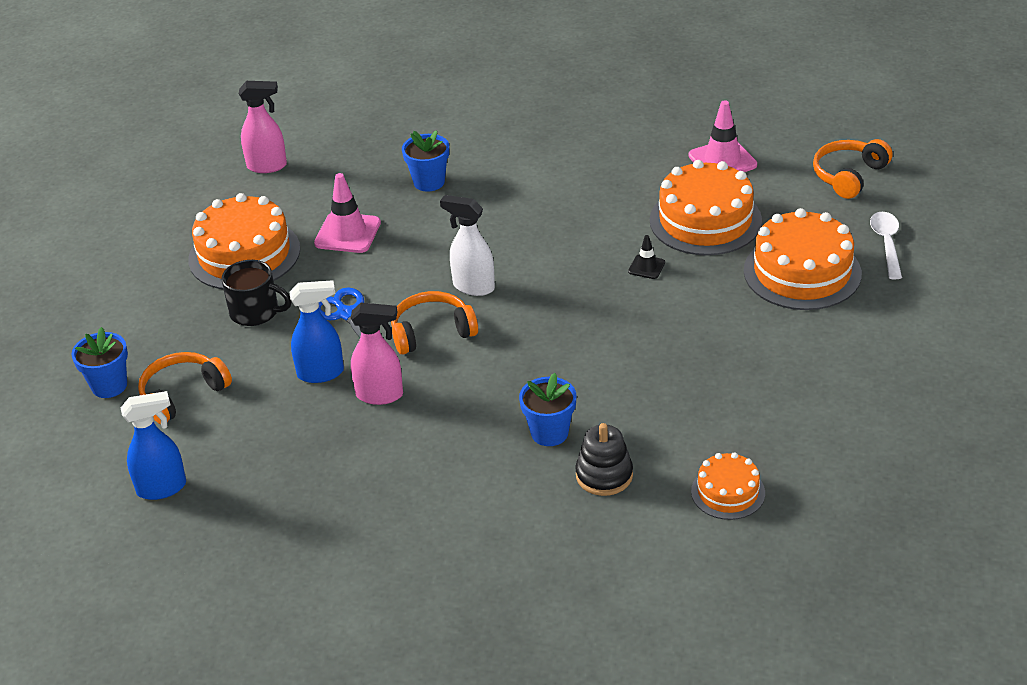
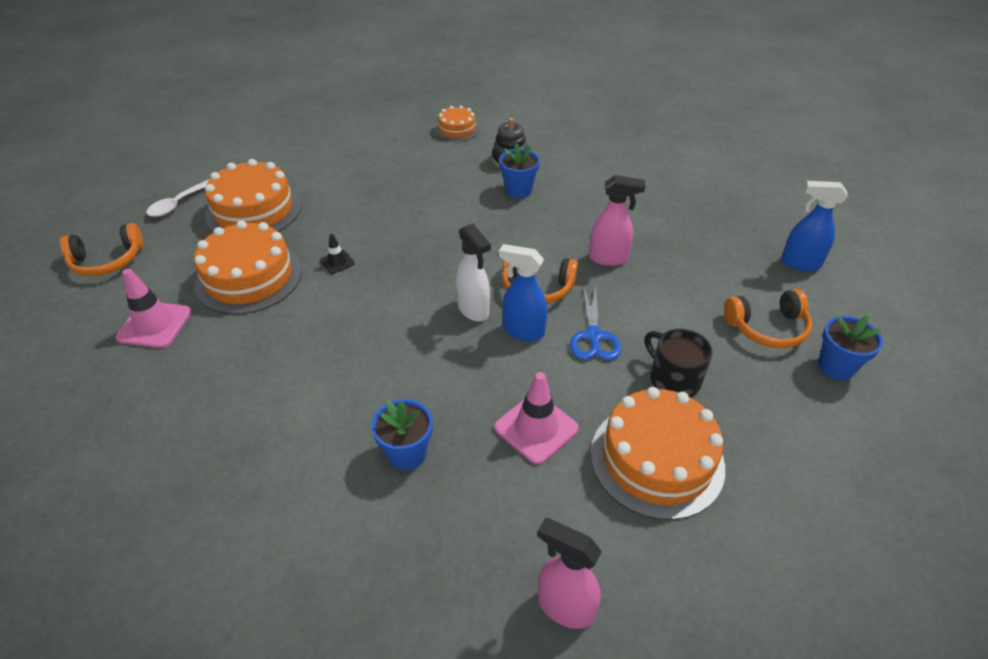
camera: 150 degrees left, 5 degrees up
(321, 373) = (643, 294): blue spray bottle -> blue spray bottle (523, 331)
(380, 395) = (608, 258): pink spray bottle -> pink spray bottle turned 150 degrees clockwise

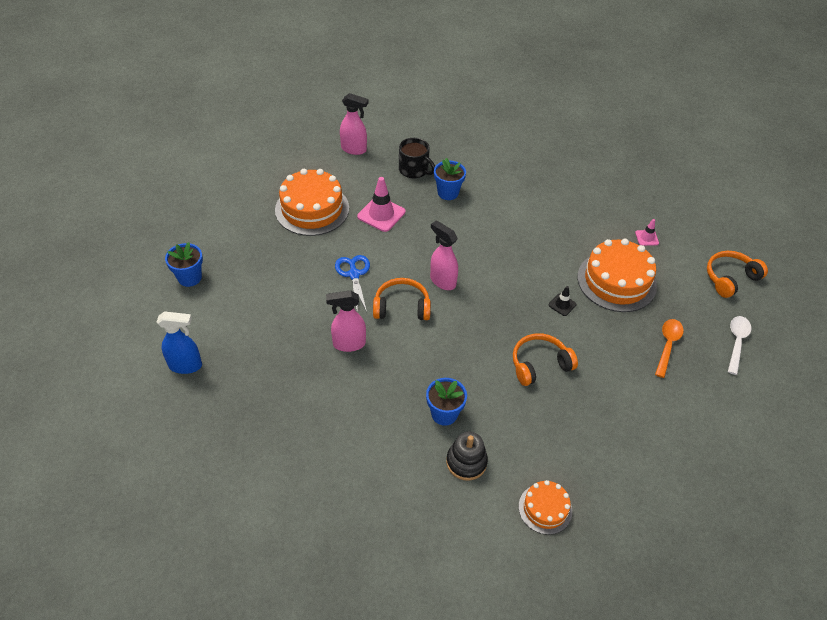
camera: 165 degrees right, 5 degrees up
(154, 325) = (646, 238): pink traffic cone -> pink traffic cone, size x0.53
(254, 210) = (667, 345): orange cake -> orange spoon
(473, 310) = (442, 281): white spray bottle -> pink spray bottle
(523, 331) = (403, 271): blue spray bottle -> none
(673, 378) = (300, 254): black mug -> black mug (414, 170)
(767, 328) = (229, 300): orange headphones -> orange headphones (539, 364)

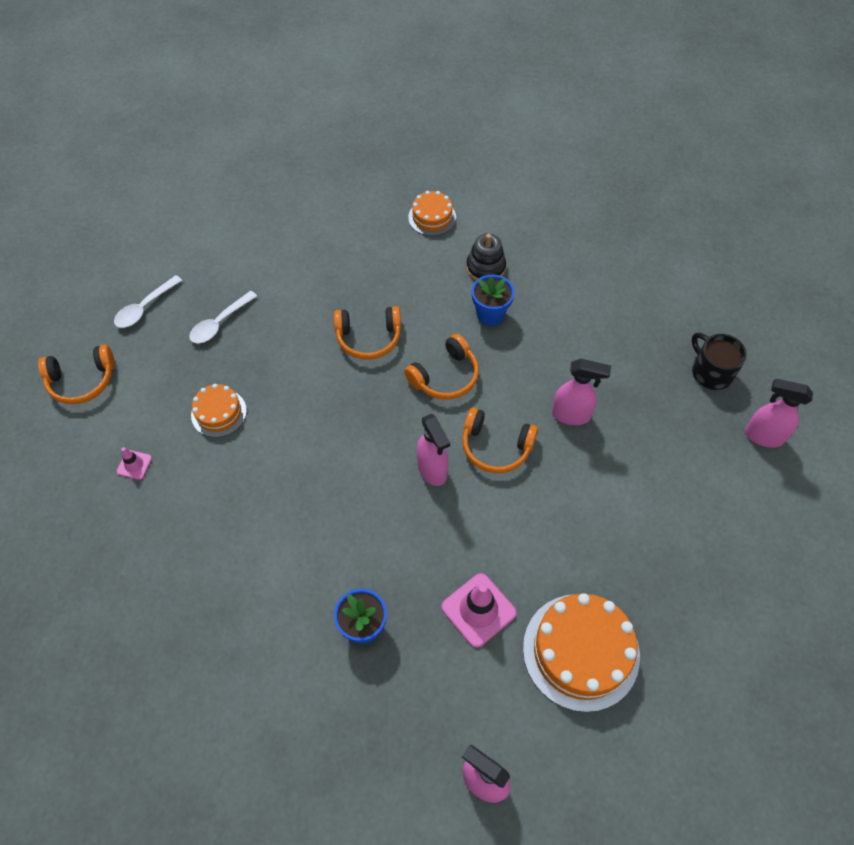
camera: 160 degrees left, 10 degrees up
(186, 365) = (763, 436): blue spray bottle -> pink spray bottle
(189, 277) = (766, 565): blue flower pot -> none
(354, 274) = (543, 511): blue scissors -> none
(414, 170) = (397, 695): black mug -> black mug (711, 372)
(461, 349) = (445, 376): none -> orange headphones
(562, 305) = (303, 399): black traffic cone -> none
(616, 281) = (219, 413): orange cake -> orange cake, size x0.55
(667, 345) = (219, 323): orange spoon -> white spoon

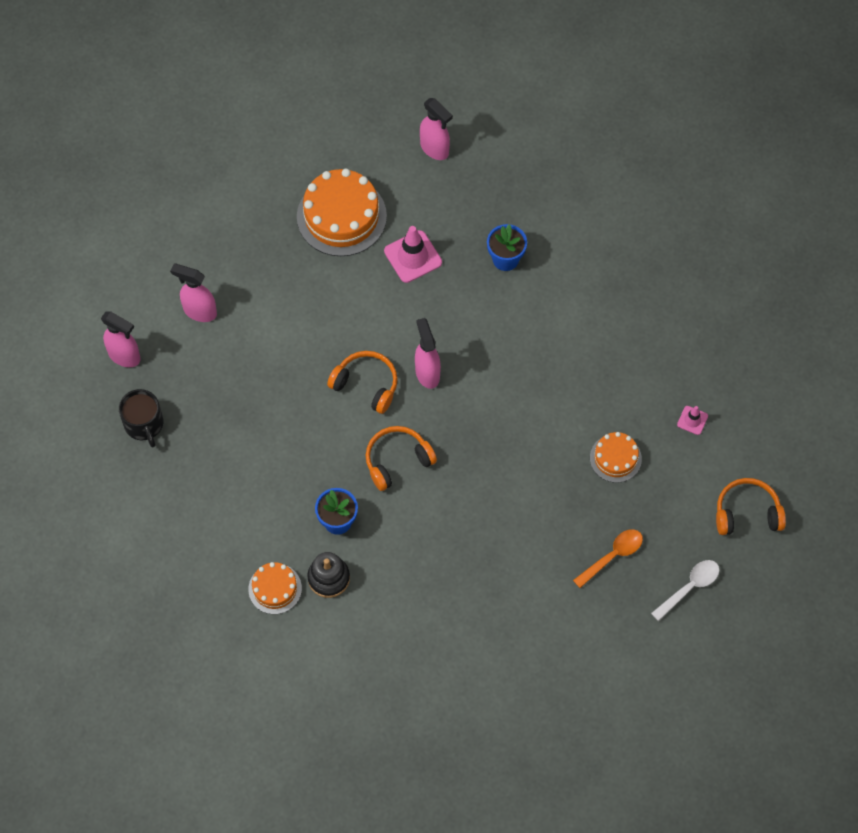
camera: 170 degrees left, 5 degrees up
(219, 323) = (612, 556): white spoon -> orange spoon
(368, 338) = (464, 514): orange headphones -> none
(432, 217) = (371, 655): orange cake -> orange cake (275, 588)
(571, 415) = (289, 403): pink spray bottle -> pink spray bottle (199, 311)

